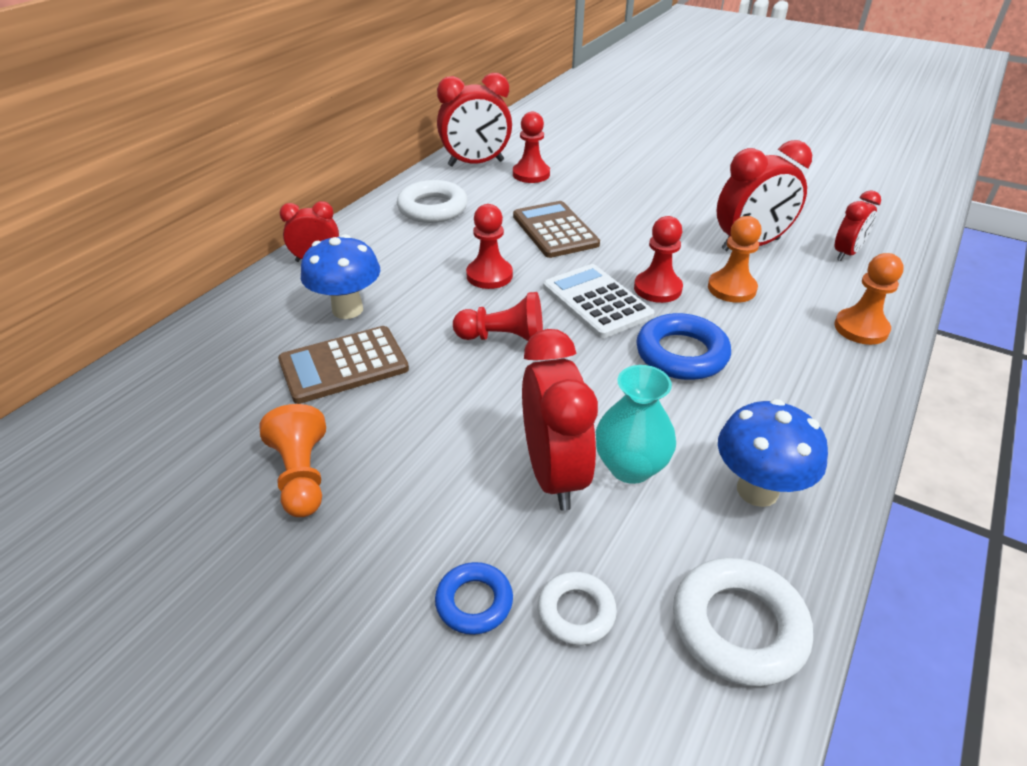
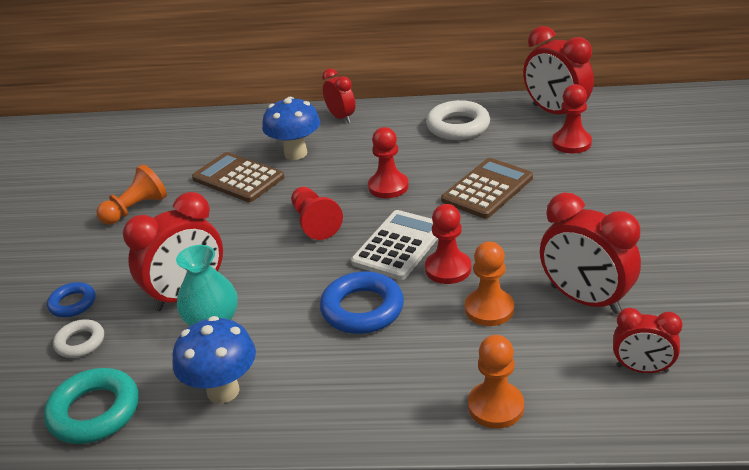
camera: 65 degrees right, 5 degrees down
(738, 626) = (94, 412): white ring -> turquoise ring

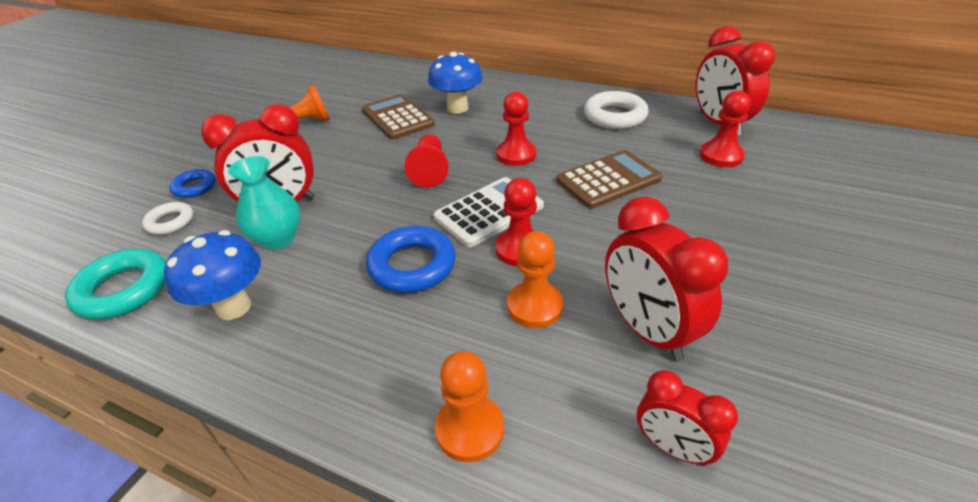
camera: 20 degrees right, 5 degrees up
(341, 117) = (515, 87): red clock -> none

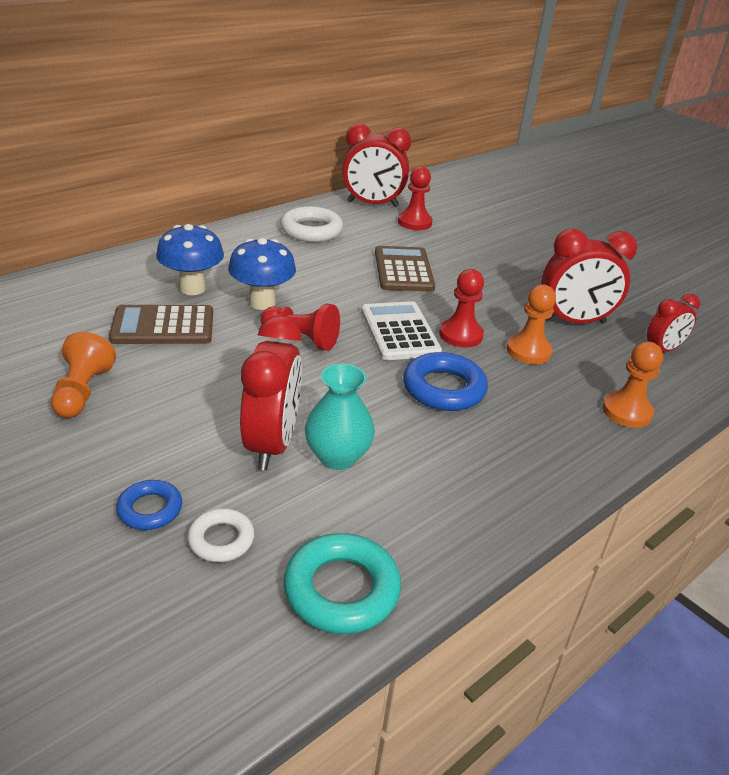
camera: 70 degrees left, 5 degrees down
(233, 307) = (432, 504): blue mushroom -> blue mushroom (262, 303)
(516, 155) = (323, 291): red pawn -> none

